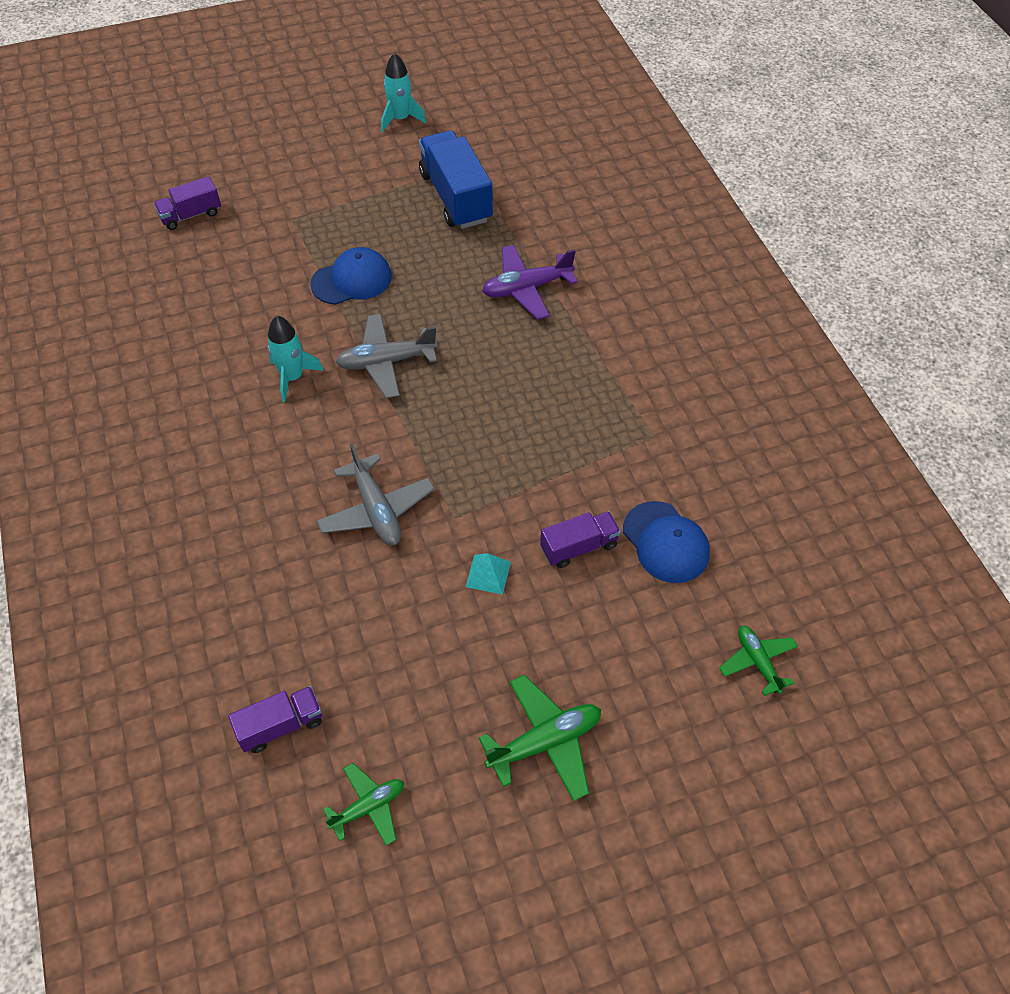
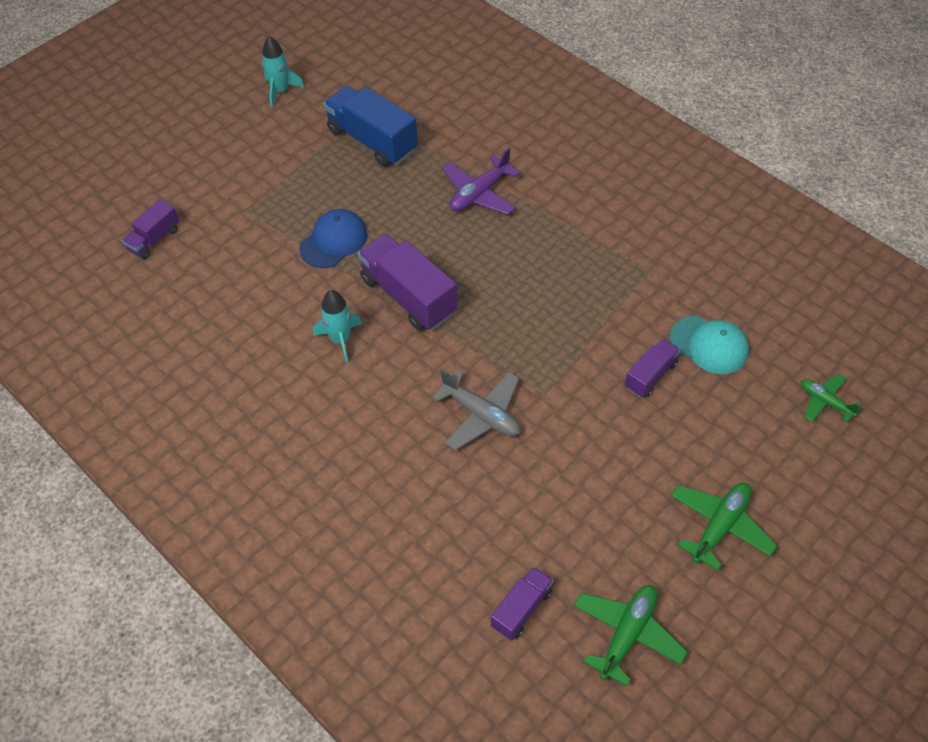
camera: 25 degrees left, 0 degrees up
(368, 807) = (627, 634): green plane -> green plane, size x1.56
(386, 362) = (408, 296): grey plane -> purple truck
(488, 574) = (598, 425): turquoise pyramid -> none
(665, 542) = (709, 345): blue cap -> turquoise cap

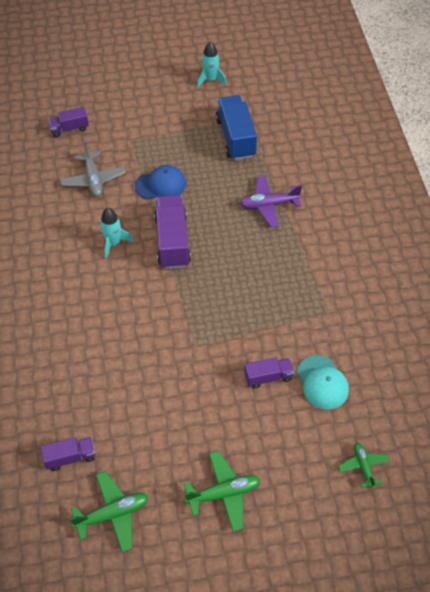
camera: 35 degrees right, 0 degrees up
(481, 414) = (149, 335): grey plane -> grey plane (93, 179)

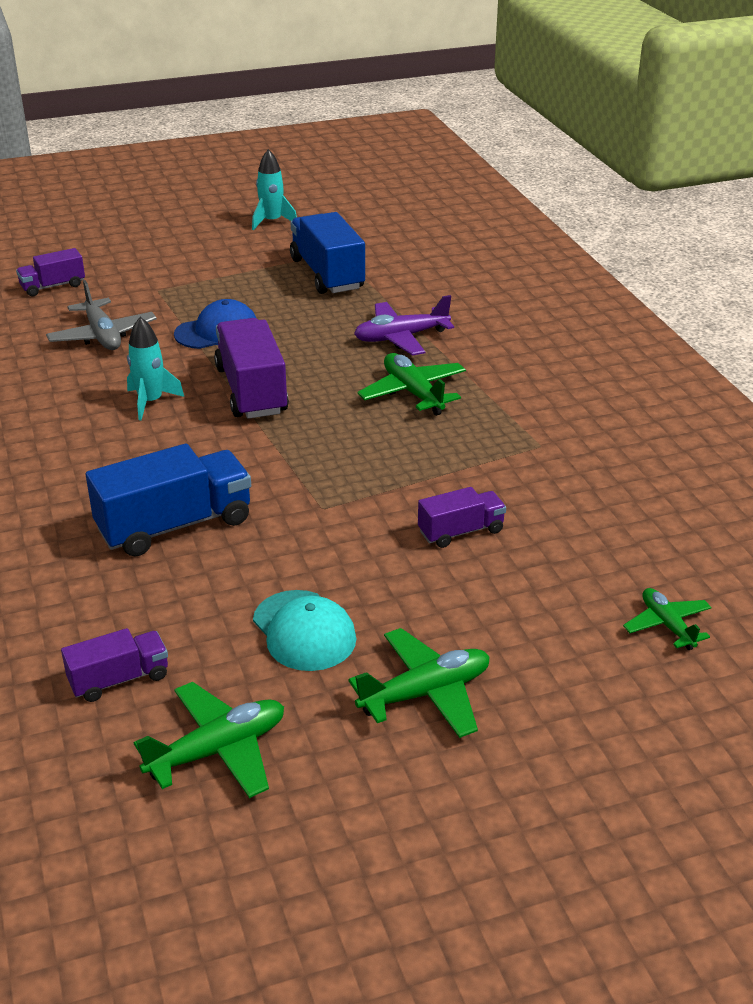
camera: 10 degrees left, 20 degrees down
(113, 348) = (175, 525): none -> blue truck
(265, 256) = (413, 393): none -> green plane
(322, 382) = (557, 528): turquoise cap -> turquoise cap (304, 631)

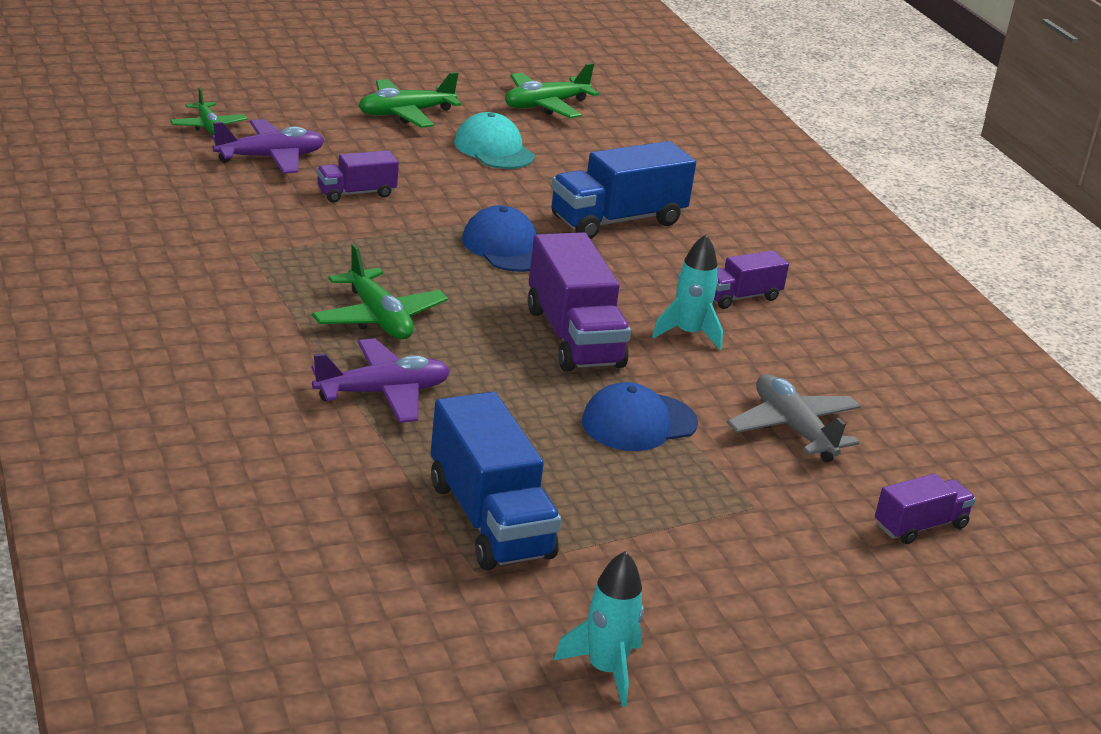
camera: 175 degrees right, 5 degrees down
(119, 679) = (624, 139): purple truck -> purple truck (741, 297)
(301, 476) = (506, 247): none -> blue cap
(571, 576) = (270, 158): none -> purple plane

